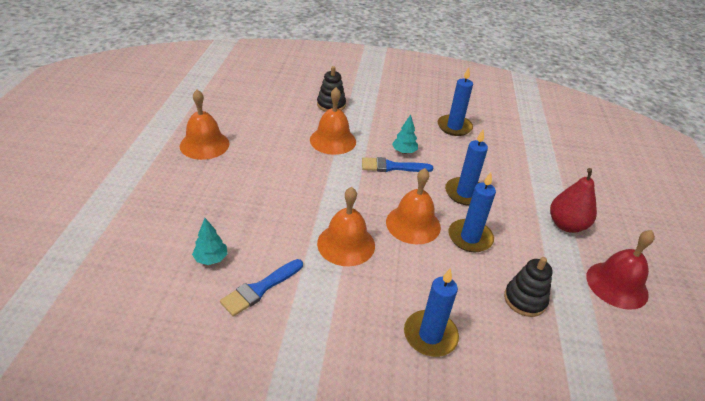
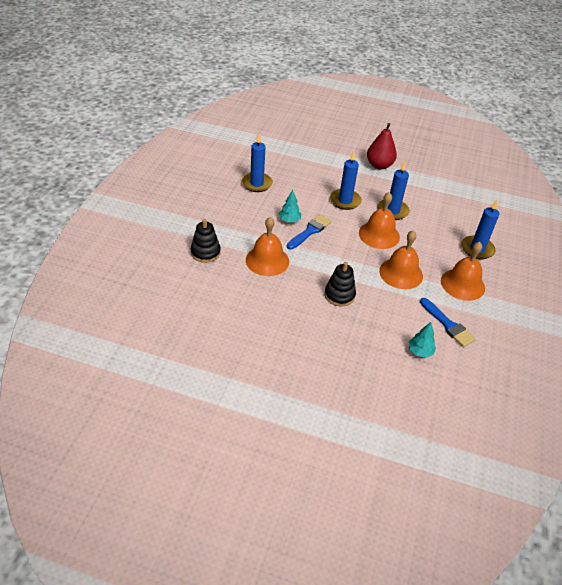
camera: 80 degrees left, 5 degrees up
(204, 144) = (263, 353): orange bell -> orange bell (462, 284)
(392, 167) = (310, 231): blue brush -> blue brush turned 150 degrees counterclockwise
(525, 300) = (445, 203): black stacking toy -> black stacking toy (339, 295)
(617, 285) = (430, 164): red bell -> none

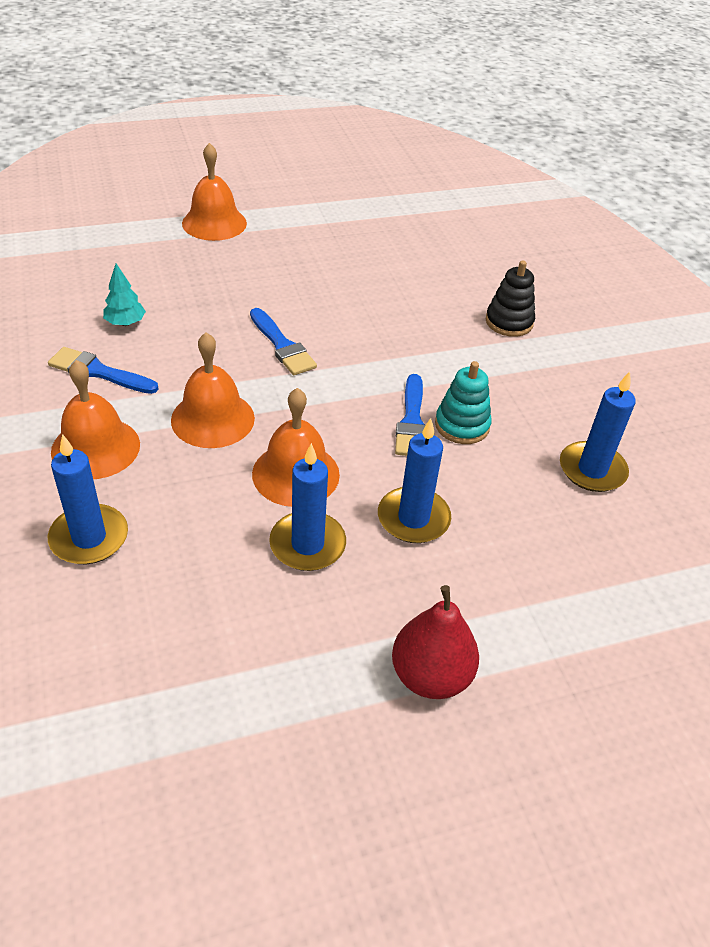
camera: 145 degrees right, 0 degrees up
(267, 260) = (422, 348): orange bell -> orange bell (214, 223)
(289, 220) = (462, 425): turquoise tree -> turquoise stacking toy
(339, 295) = (282, 346): black stacking toy -> blue brush

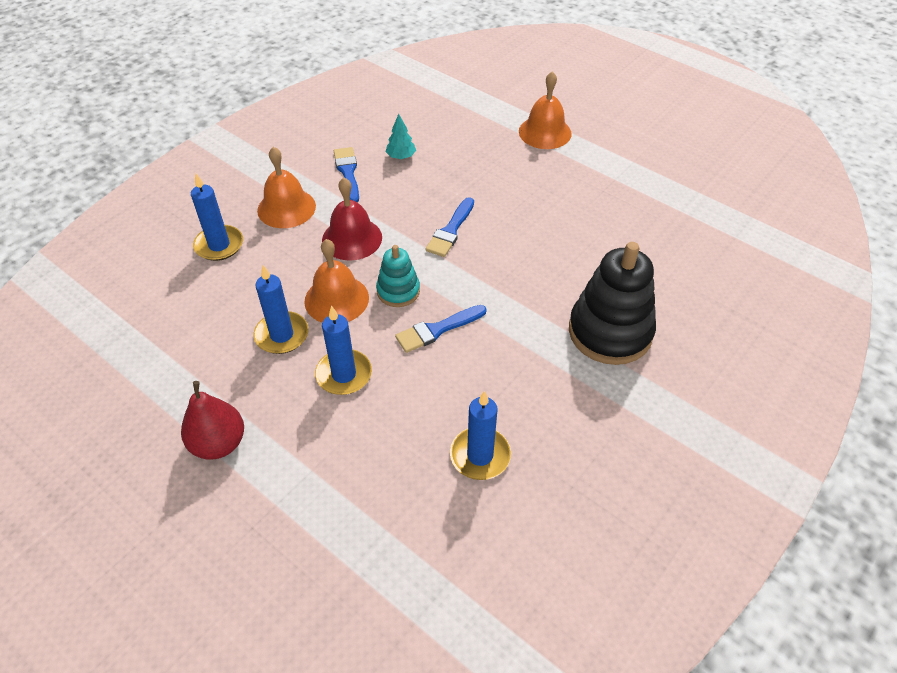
camera: 60 degrees right, 5 degrees up
(212, 419) = (352, 238): orange bell -> red bell
(462, 425) = (458, 358): turquoise stacking toy -> turquoise stacking toy (398, 291)
(509, 322) = (610, 332): black stacking toy -> black stacking toy, size x1.85

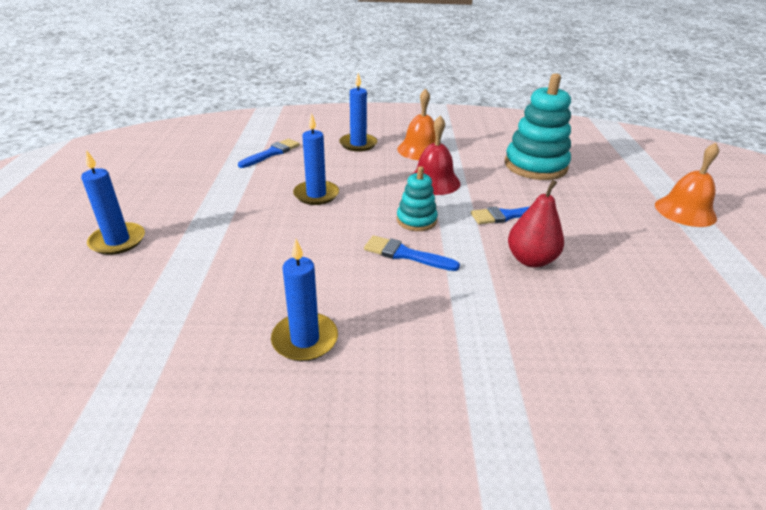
camera: 50 degrees right, 15 degrees down
(219, 443) = (202, 213): red pear -> red pear (531, 260)
(336, 299) = (373, 200): orange bell -> none
(344, 374) = (312, 233): blue candle -> blue candle (117, 241)
(348, 172) = (485, 155): blue brush -> blue brush (272, 153)
(401, 157) = (535, 166): turquoise tree -> turquoise stacking toy
(610, 332) = (544, 358): black stacking toy -> none

